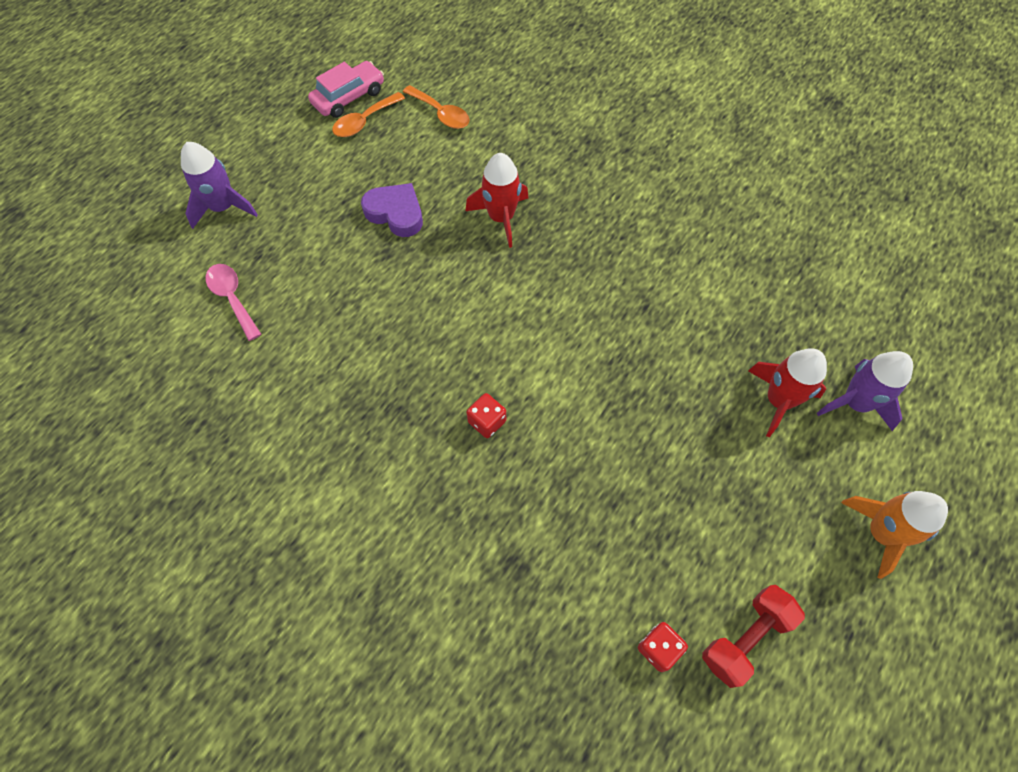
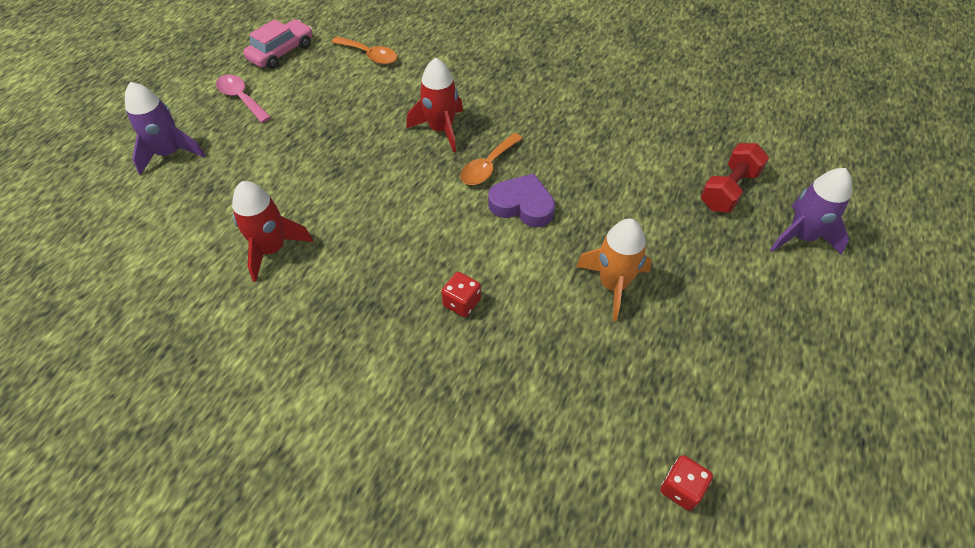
camera: 10 degrees left, 10 degrees down
(232, 298) = (187, 229): pink spoon -> pink spoon (241, 98)
(364, 121) = (299, 69): orange spoon -> orange spoon (488, 166)
(396, 213) = (340, 138): purple heart -> purple heart (522, 205)
(745, 638) = (763, 462): red dumbbell -> red dumbbell (729, 190)
(778, 400) = (732, 244): red rocket -> red rocket (272, 249)
(881, 533) = (860, 343): orange rocket -> orange rocket (613, 285)

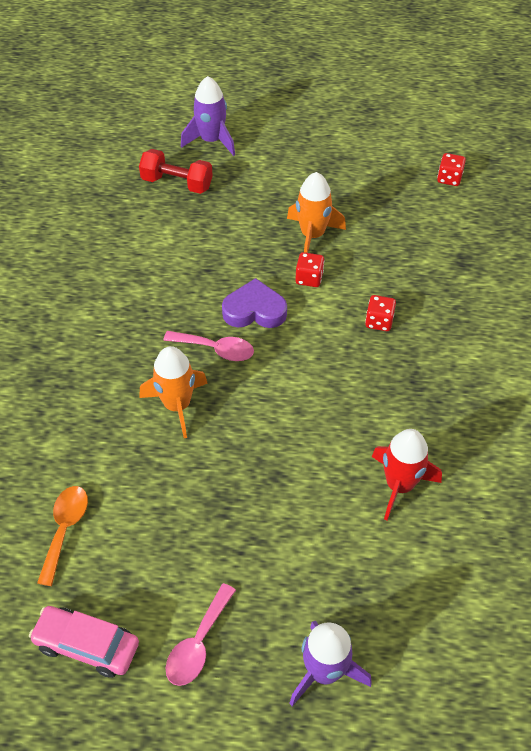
camera: 110 degrees left, 0 degrees up
(441, 129) = (177, 405): red rocket -> orange rocket
(488, 166) = (216, 349): orange spoon -> pink spoon
(522, 205) = (254, 310): purple heart -> purple heart turned 90 degrees clockwise
(548, 261) = (309, 278): none -> red dice

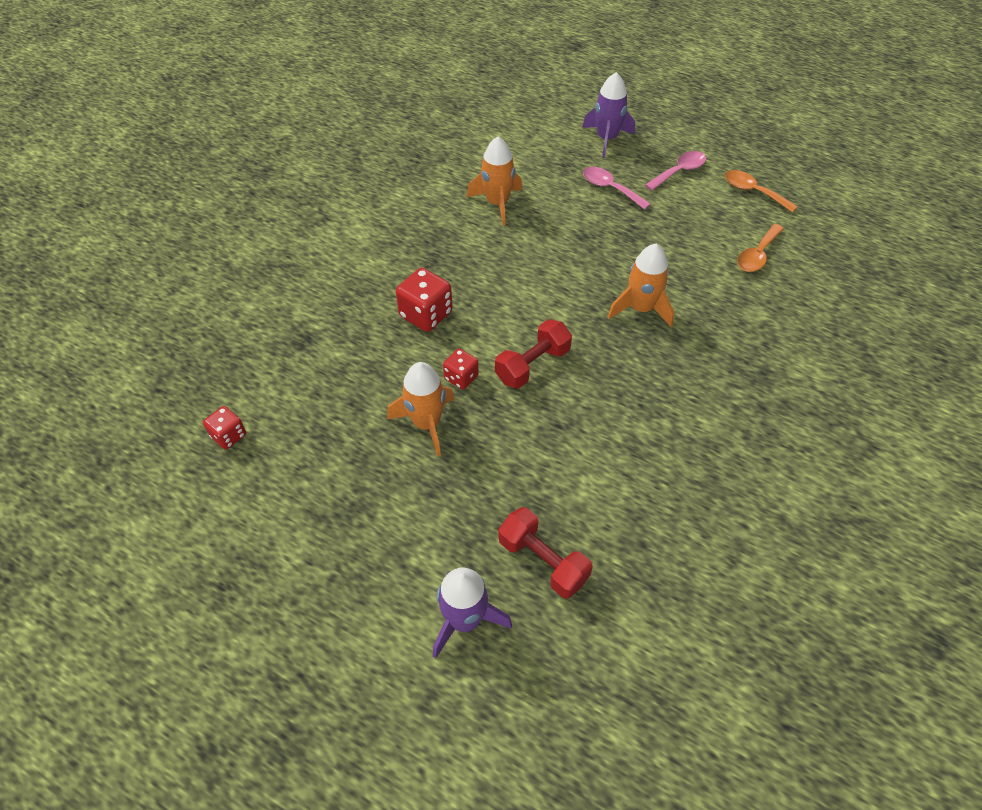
camera: 155 degrees left, 0 degrees up
(87, 645) = (753, 191): pink car -> orange spoon
(216, 349) = (587, 342): pink spoon -> pink spoon (610, 188)
(254, 310) = (532, 365): purple heart -> red dumbbell
(379, 321) = (426, 314): red dice -> red dice, size x1.64
(399, 485) = (497, 203): red rocket -> orange rocket

